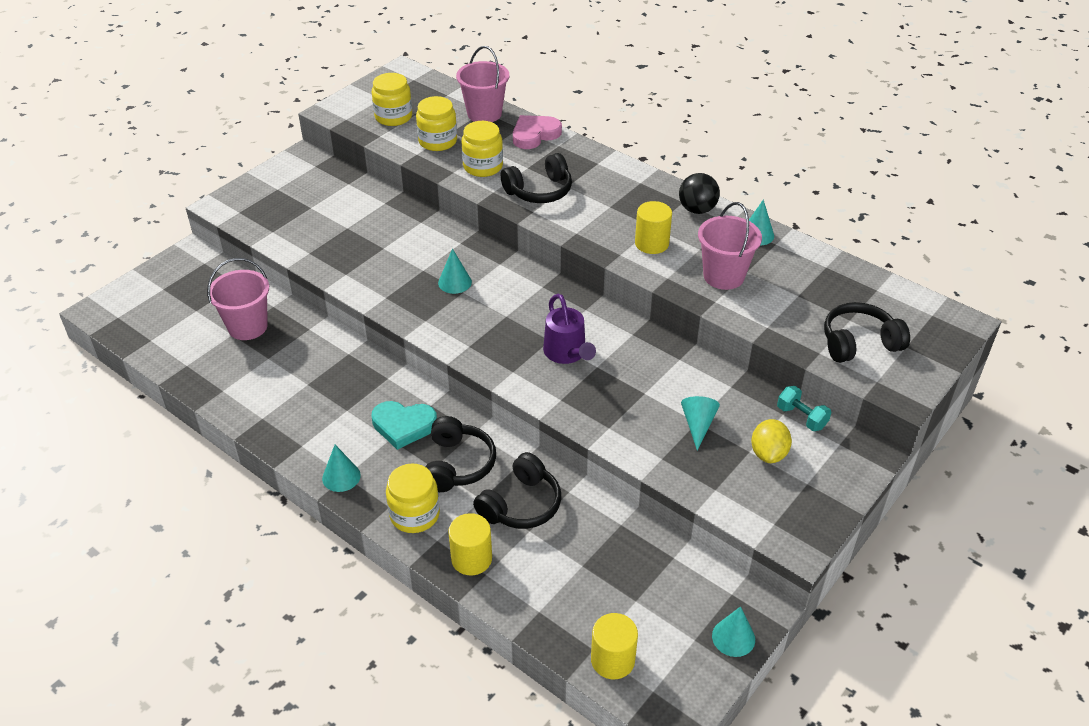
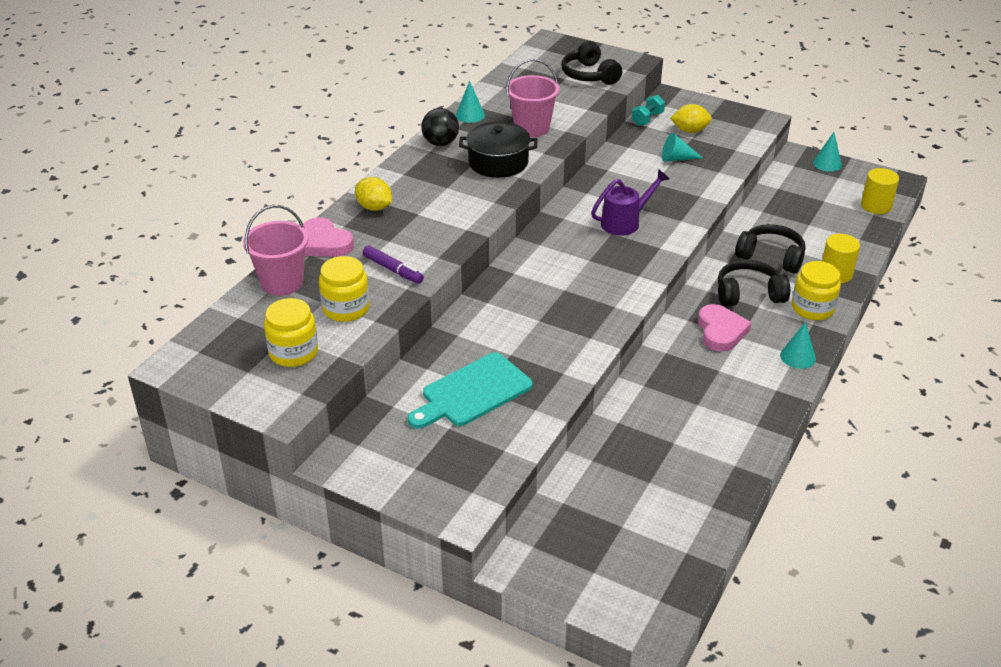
camera: 100 degrees left, 5 degrees down
(248, 327) = (633, 472): pink bucket -> none
(345, 223) = (473, 392): none -> turquoise cutting board
(403, 426) = (721, 331): turquoise heart -> pink heart
(454, 282) = (552, 296): turquoise cone -> none
(483, 166) = (392, 269): yellow jar -> purple marker
(539, 191) = (430, 229): black headphones -> none
(584, 162) = (374, 207): none -> yellow lemon
(651, 243) = (498, 162): yellow cylinder -> black pot

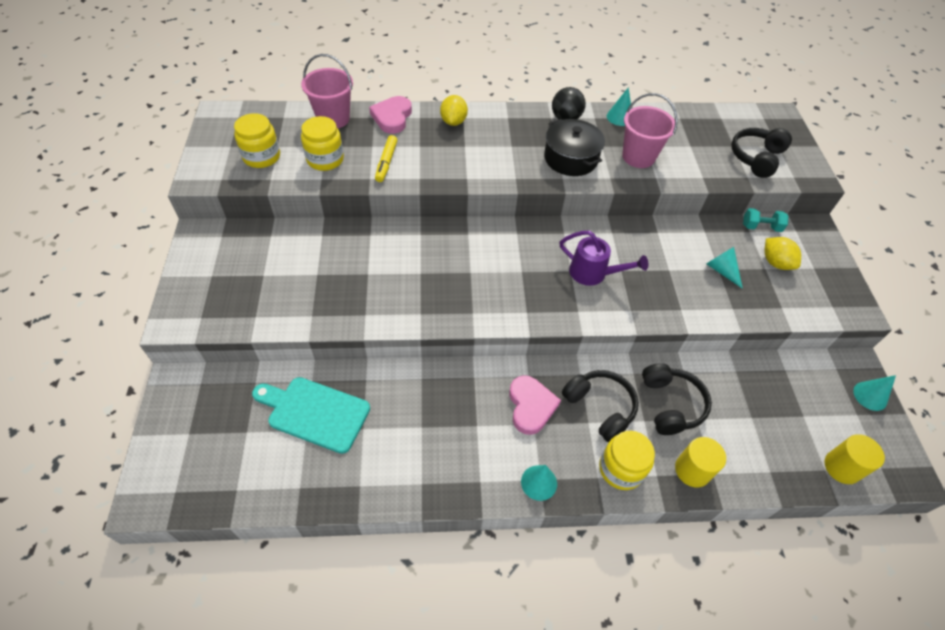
camera: 55 degrees right, 15 degrees up
(392, 269) = (386, 162): purple marker -> yellow marker
(473, 392) = (310, 271): turquoise cutting board -> turquoise cutting board (315, 413)
(721, 331) = (531, 406): pink heart -> pink heart turned 60 degrees counterclockwise

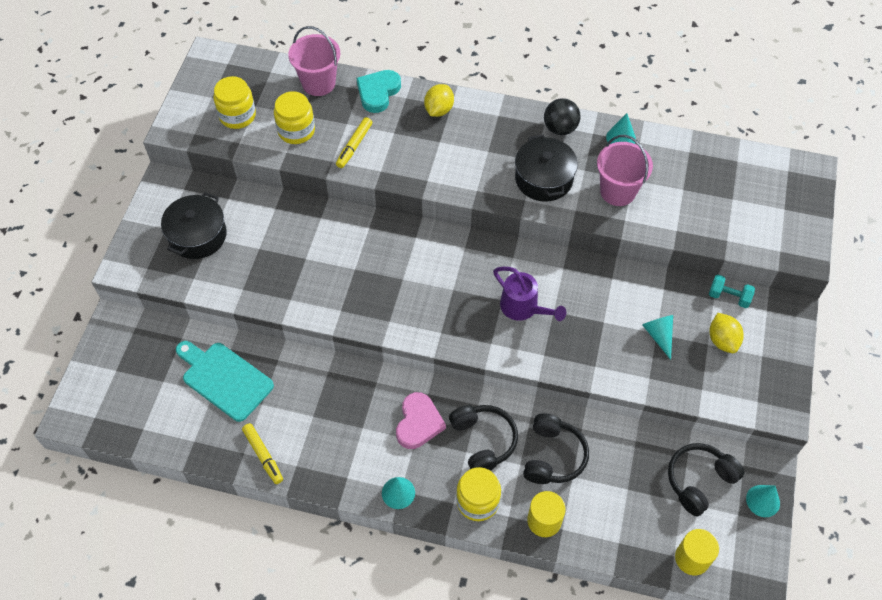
camera: 20 degrees right, 5 degrees up
(248, 275) = (198, 235): none -> black pot
(382, 482) = (263, 455): none -> yellow marker
(392, 117) = (378, 92): pink heart -> turquoise heart
(756, 158) = (750, 219): black headphones -> black headphones (699, 481)

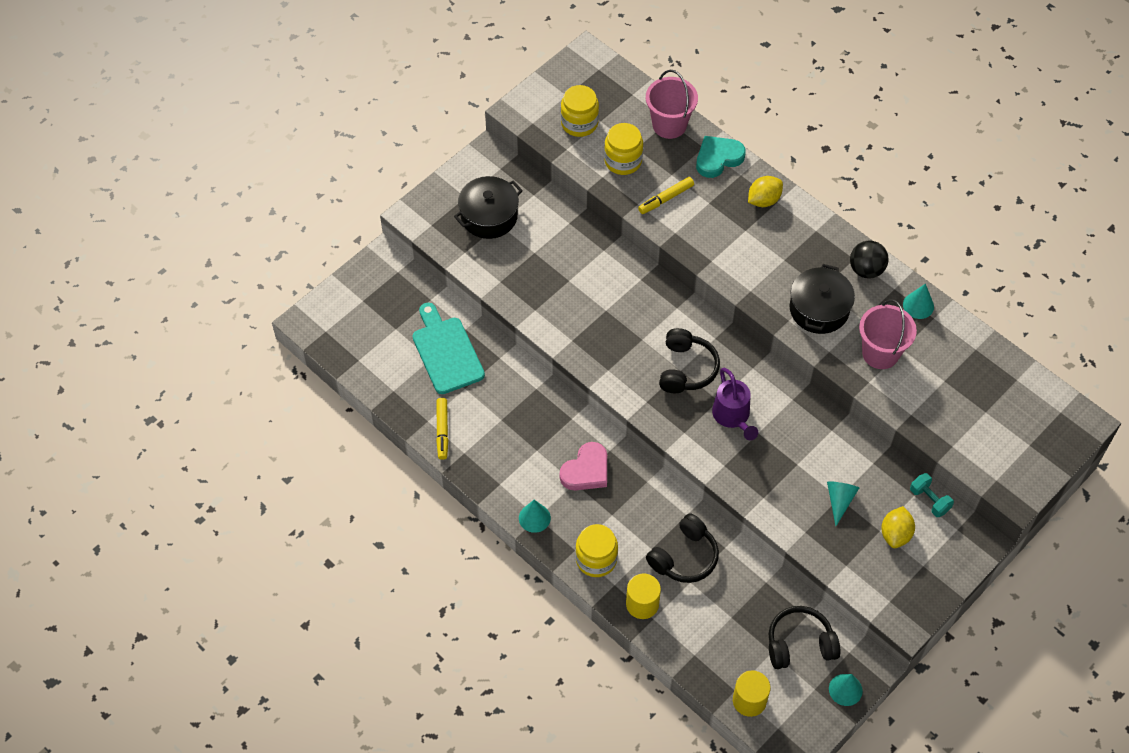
camera: 30 degrees right, 0 degrees up
(483, 441) = (632, 513): black headphones -> black headphones (686, 369)

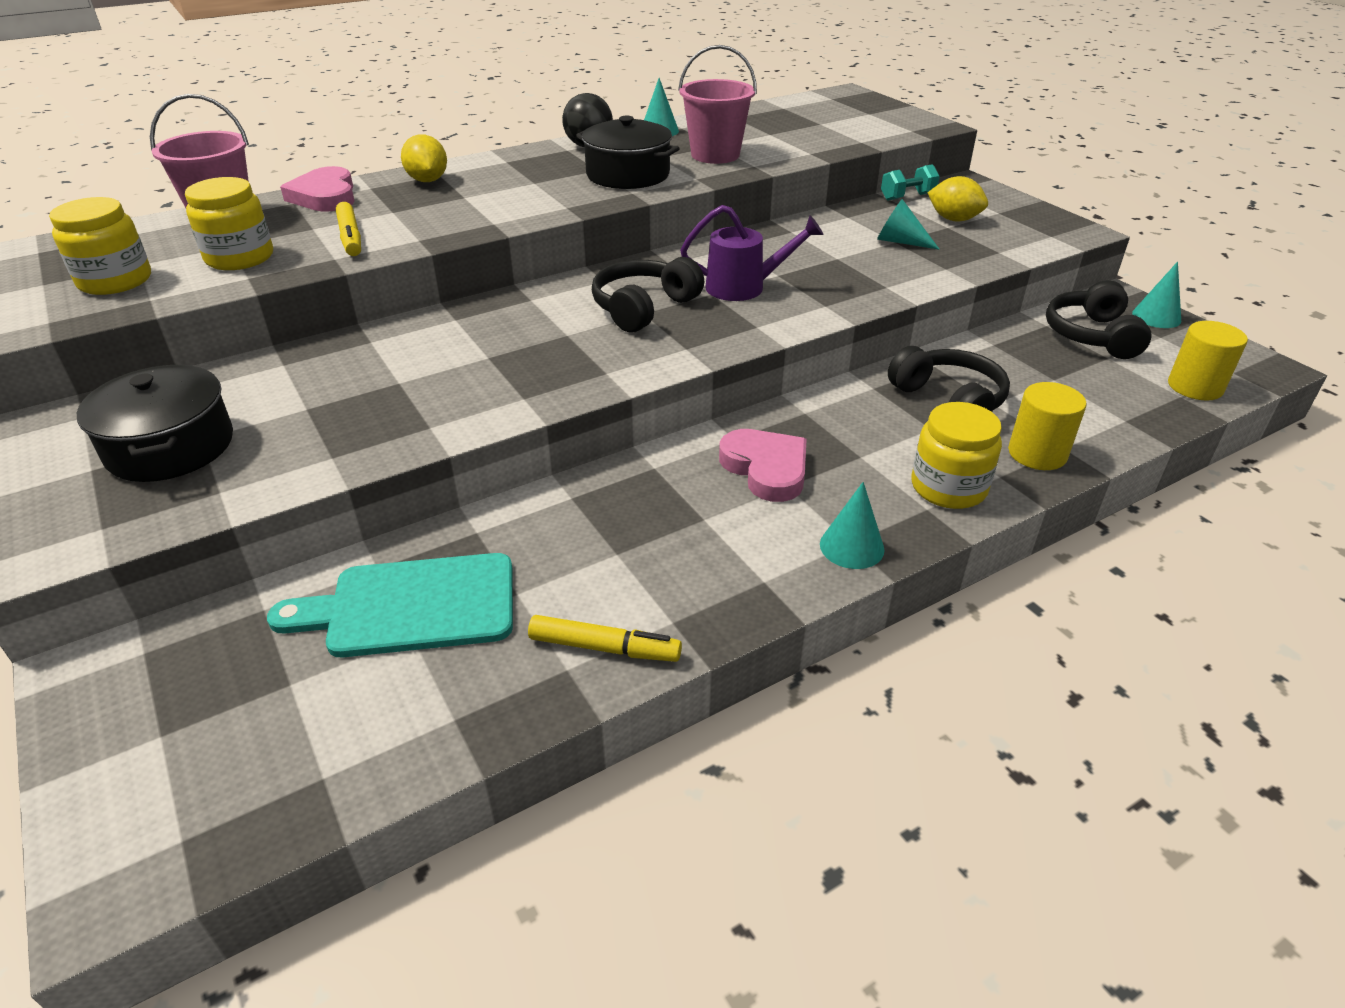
camera: 75 degrees left, 20 degrees down
(686, 369) = (644, 308): black headphones -> black headphones turned 75 degrees counterclockwise
(718, 158) = (325, 196): turquoise heart -> pink heart

